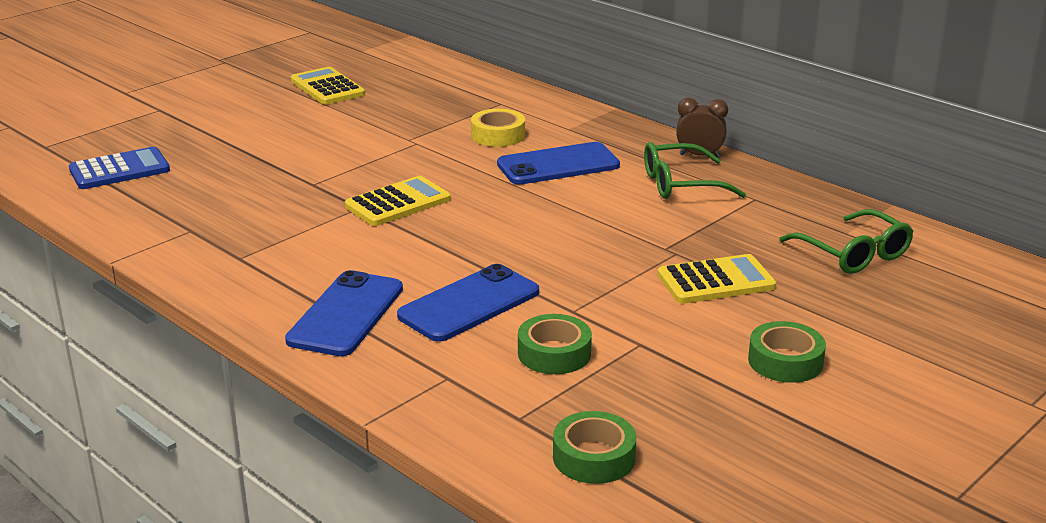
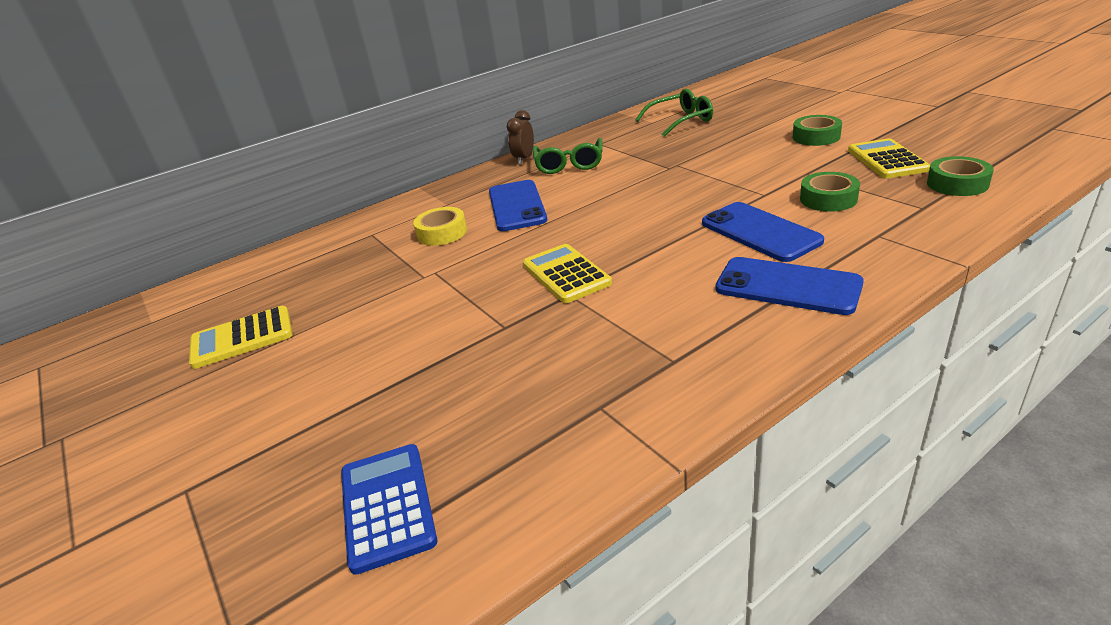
camera: 75 degrees left, 5 degrees up
(716, 281) = (717, 153): yellow calculator -> yellow calculator (887, 160)

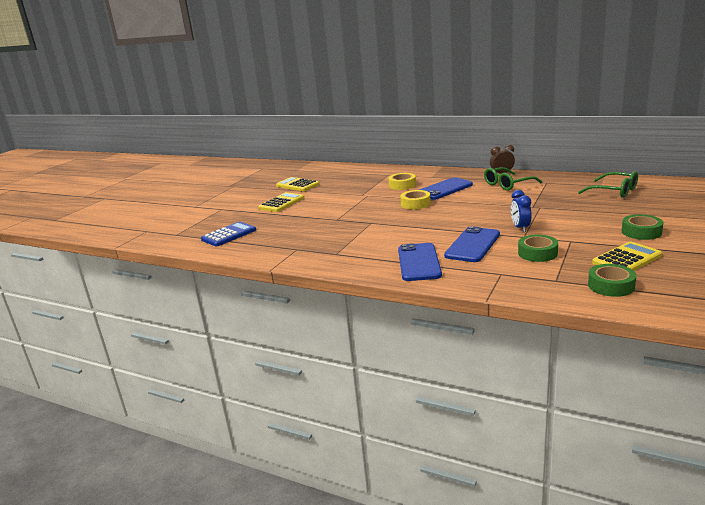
camera: 60 degrees right, 10 degrees down
(542, 239) = (415, 204): none -> yellow tape
(566, 274) = (388, 217): yellow calculator -> yellow calculator (281, 203)
(733, 190) = (520, 228): none -> blue clock

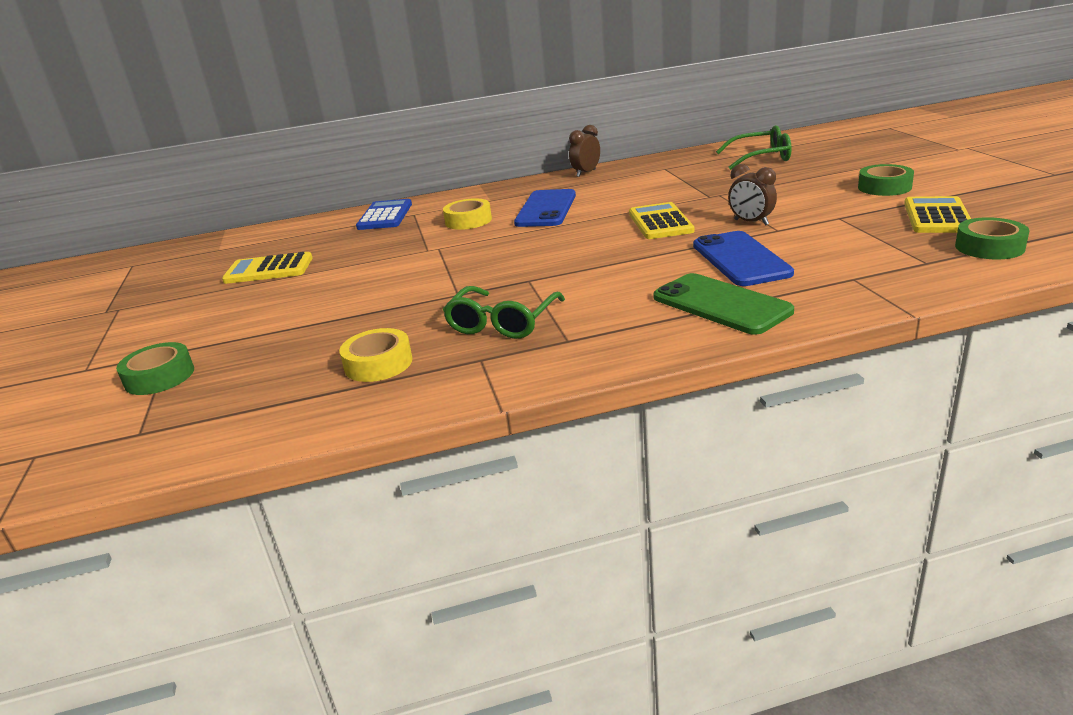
camera: 40 degrees left, 5 degrees up
(229, 235) = (282, 388): blue calculator -> blue calculator (385, 216)
(281, 203) = (293, 304): yellow calculator -> yellow calculator (660, 222)
(415, 204) = (543, 237): yellow tape -> yellow tape (378, 364)
(419, 262) = (721, 304): blue phone -> green phone
(507, 184) = (621, 182): green glasses -> green glasses (502, 323)
(520, 228) = (751, 222): blue clock -> brown clock
(537, 253) = (837, 242): green tape -> green tape (159, 377)

